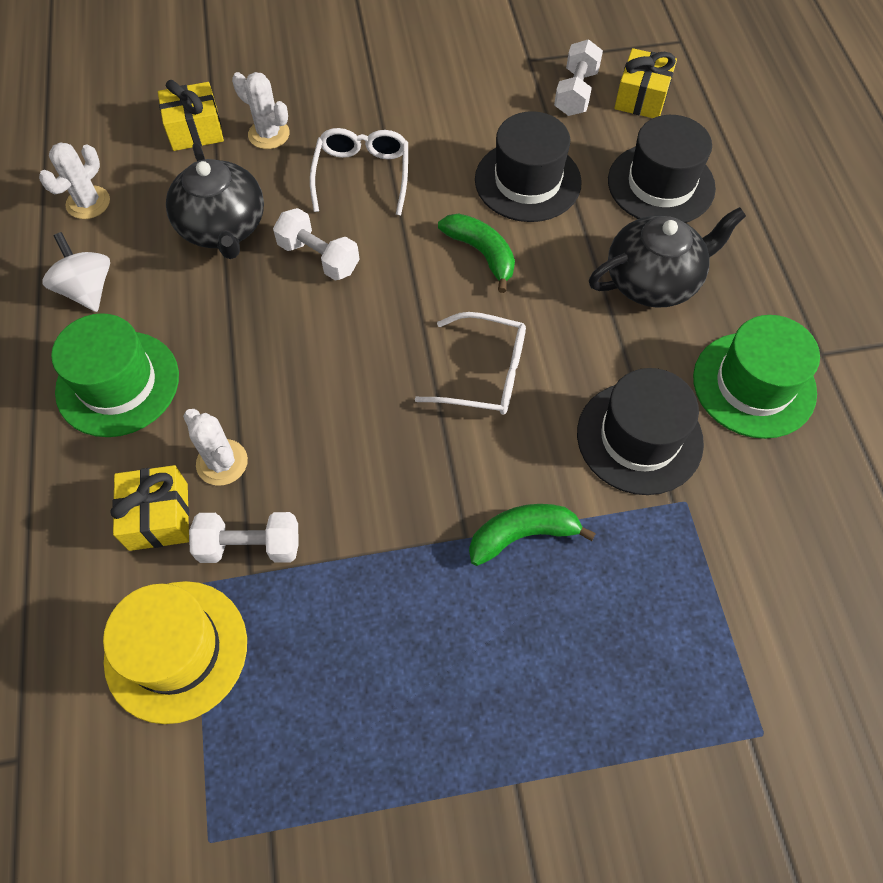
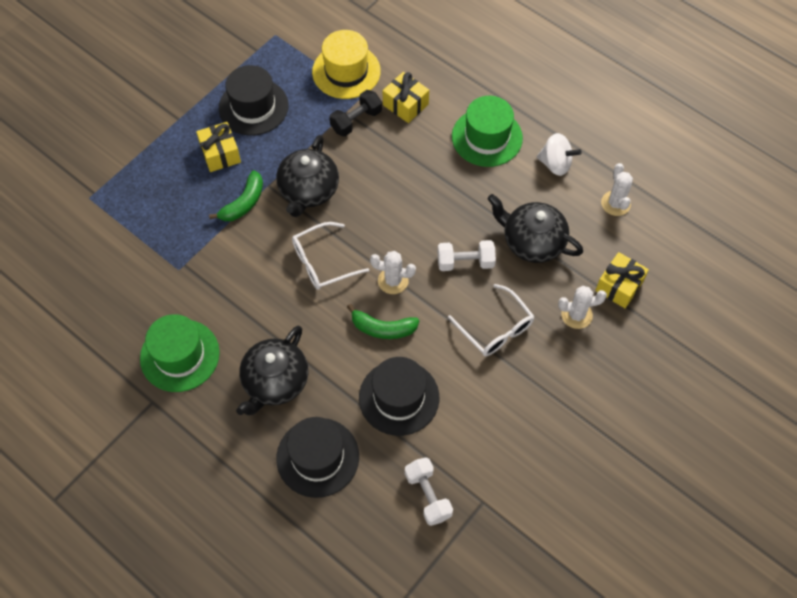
camera: 140 degrees right, 0 degrees up
(222, 462) = (403, 140): white cactus -> white cactus (393, 281)
(250, 546) = (356, 120): white dumbbell -> black dumbbell
(417, 485) = (308, 191): none -> black teapot
(639, 437) = (221, 284): black hat -> black hat (253, 107)
(641, 98) = (382, 526): yellow gift -> yellow gift (220, 154)

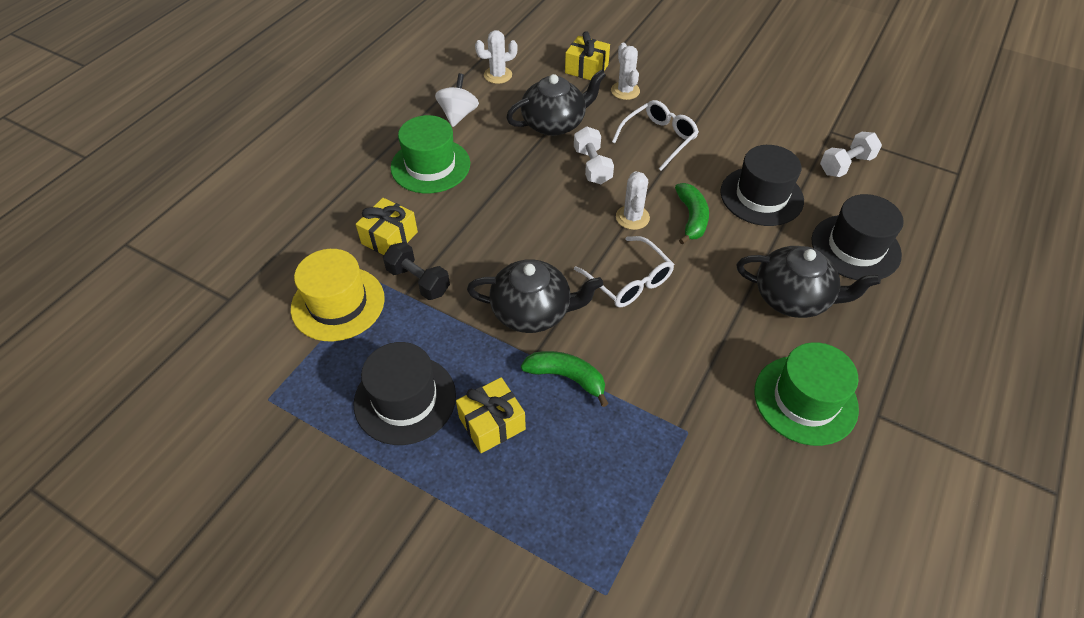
camera: 100 degrees left, 10 degrees down
(532, 242) = (554, 123): black teapot -> black teapot turned 135 degrees counterclockwise

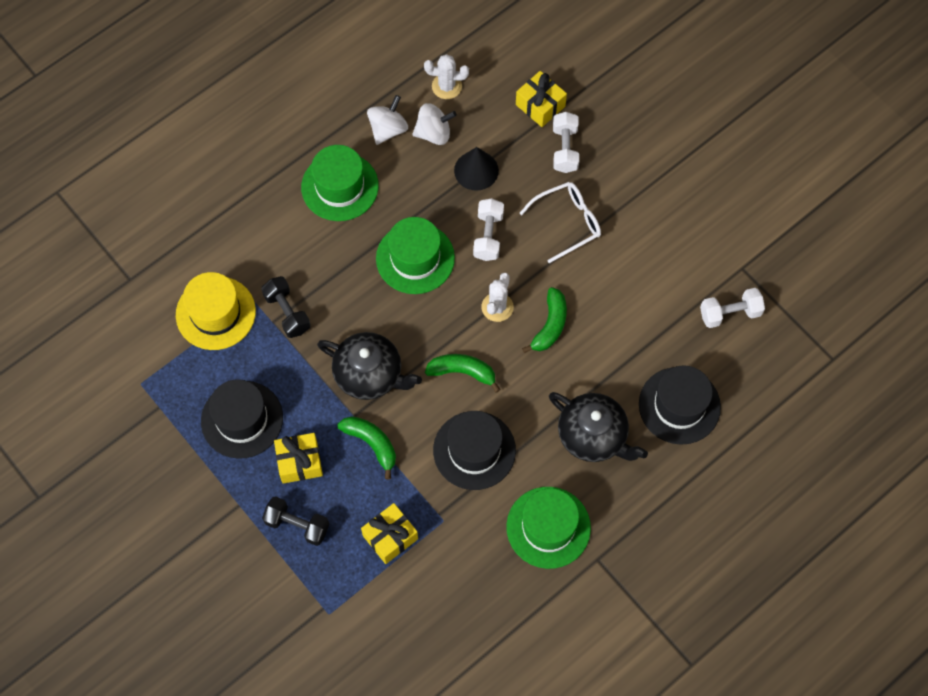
camera: 20 degrees right, 15 degrees up
(389, 238) = (277, 259): yellow gift -> yellow gift (390, 537)
(502, 108) = (434, 133): none -> white spinning top
(518, 495) = (297, 525): none -> black dumbbell
(531, 201) = (415, 258): none -> green hat
(554, 123) = (476, 170): black teapot -> black cone
(625, 91) = (565, 149): white cactus -> white dumbbell
(629, 281) = (462, 372): white glasses -> green banana
(761, 196) = (627, 322): black hat -> black hat (474, 450)

